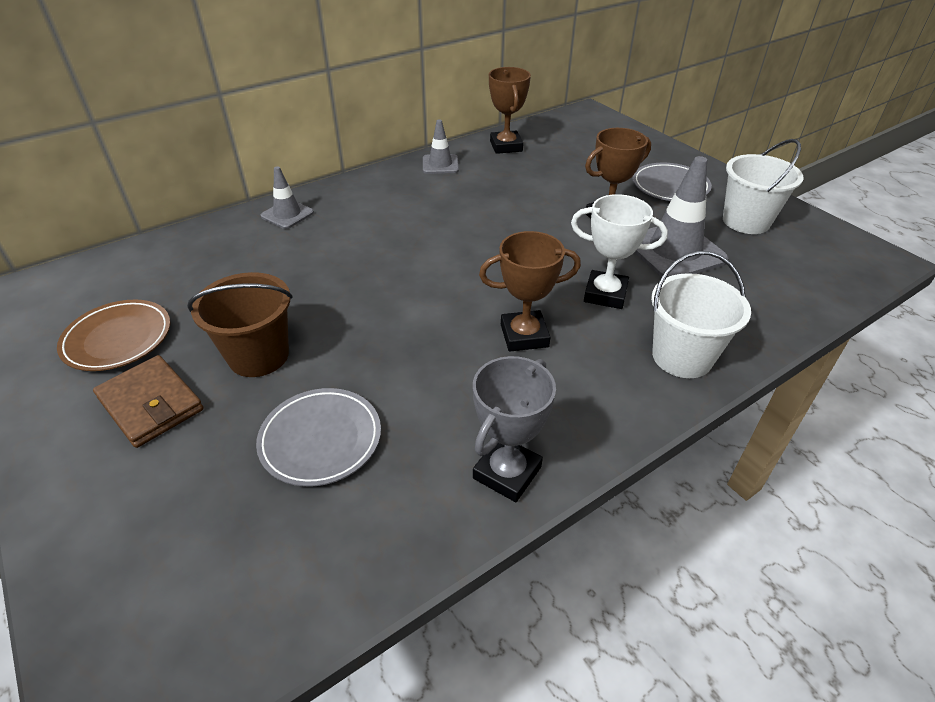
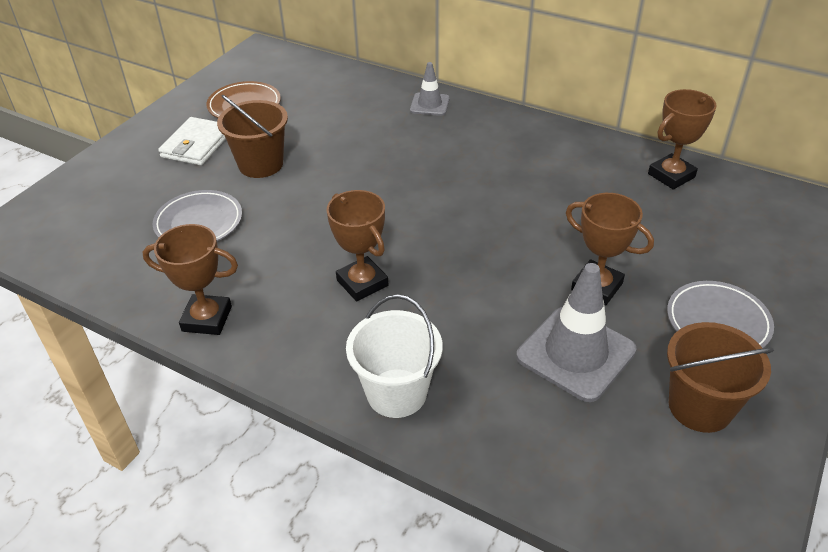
camera: 65 degrees right, 0 degrees up
(151, 404) = (196, 145): brown wallet -> white wallet
(440, 164) = (587, 148): grey traffic cone -> none
(507, 473) = (207, 319): grey trophy -> brown trophy
(605, 294) = (457, 318): white trophy -> none
(746, 221) = (700, 407): white bucket -> brown bucket

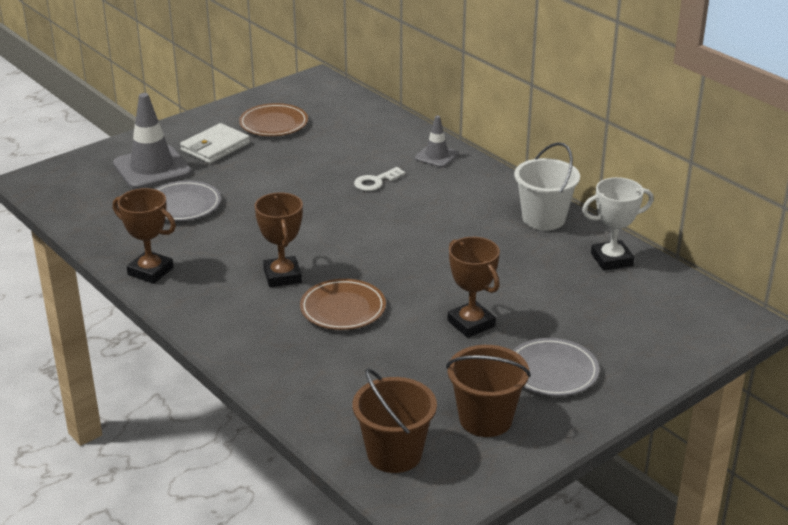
camera: 20 degrees right, 10 degrees down
(261, 164) = (258, 173): brown bucket -> brown bucket (394, 454)
(389, 145) = (375, 182): none -> white key
(396, 393) = (259, 351): white bucket -> white bucket (543, 219)
(453, 307) = (343, 309): none -> brown plate
(575, 353) = (415, 362): grey traffic cone -> grey traffic cone (152, 168)
(671, 175) = (611, 259): brown trophy -> white trophy

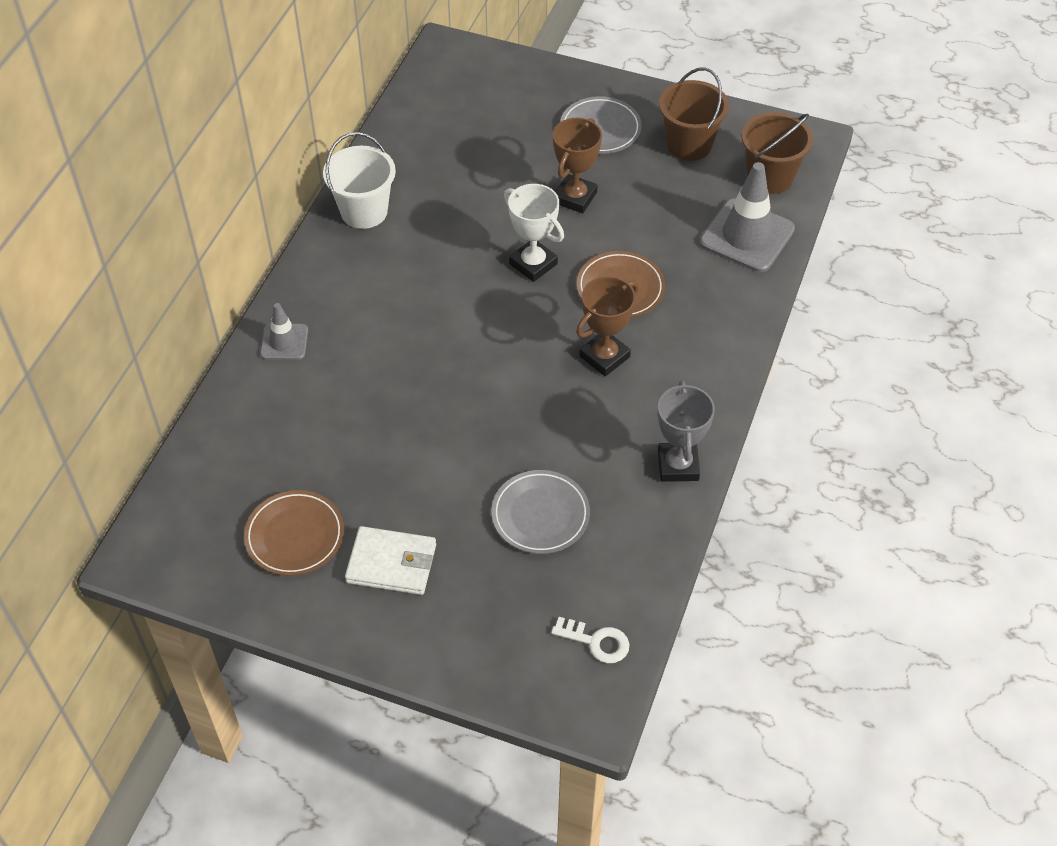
camera: 120 degrees left, 20 degrees up
(150, 271) = (678, 465): brown trophy -> grey trophy
(152, 168) = (483, 598): grey traffic cone -> grey traffic cone (747, 236)
(375, 182) = (375, 369): white key -> white key (596, 642)
(611, 259) = (406, 144): white trophy -> white trophy (533, 264)

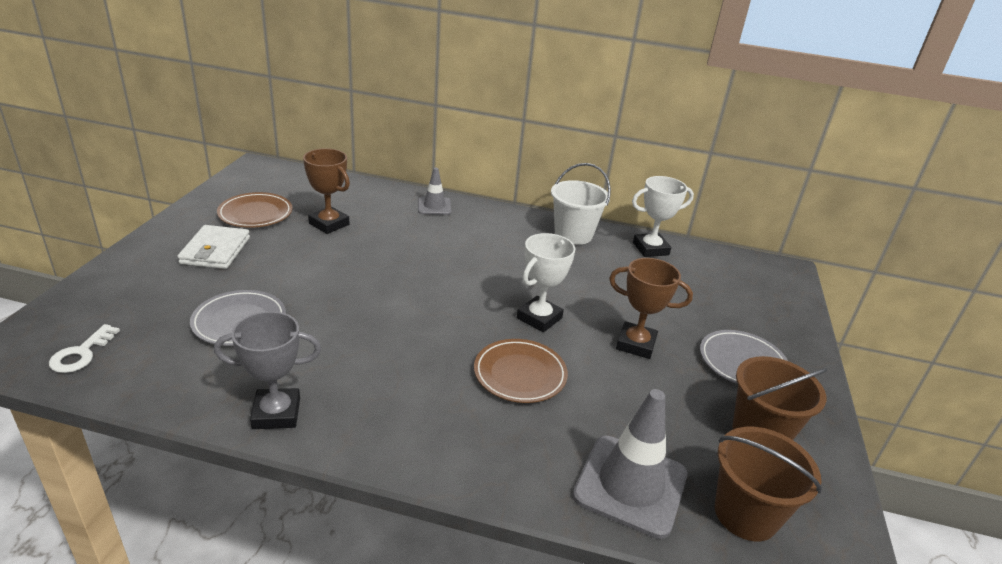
camera: 80 degrees right, 20 degrees down
(399, 148) = (650, 249): none -> white trophy
(604, 357) = (426, 362): brown trophy -> brown trophy (329, 224)

